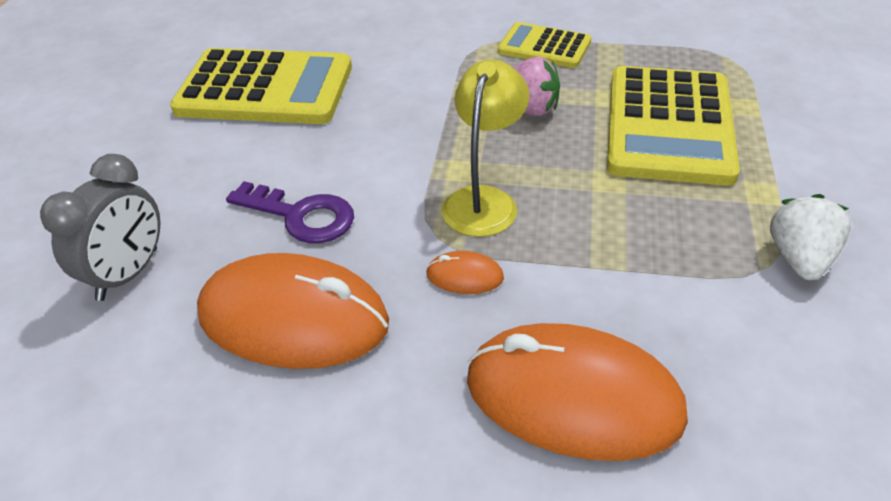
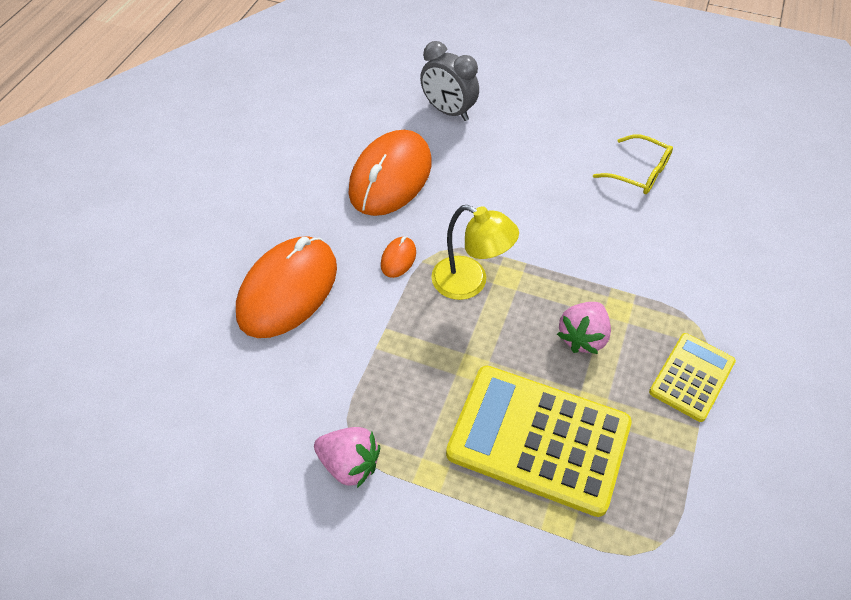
camera: 100 degrees right, 10 degrees up
(265, 89) = (638, 172): yellow calculator -> yellow glasses
(301, 216) = (479, 185): purple key -> none
(799, 259) = (349, 464): white strawberry -> pink strawberry

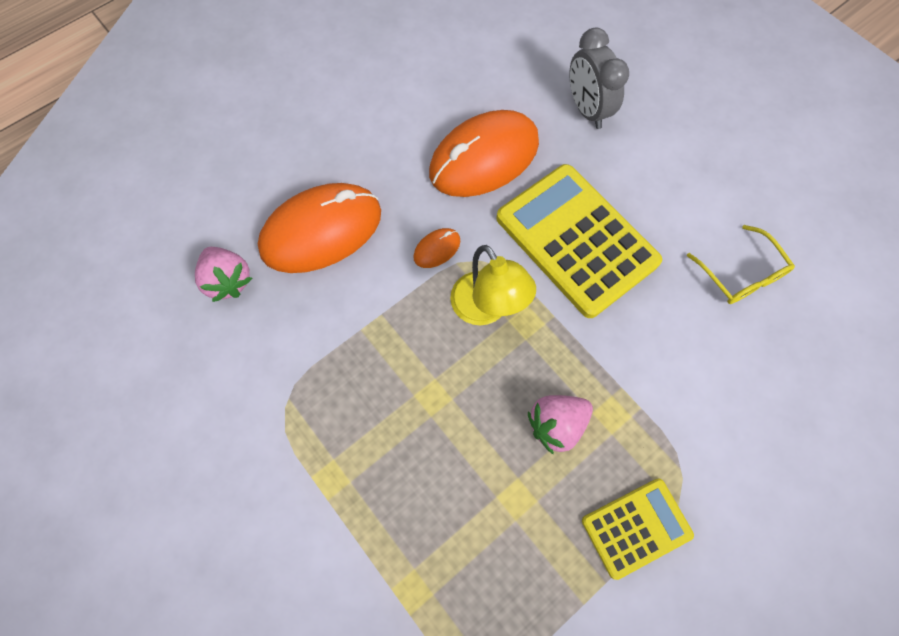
camera: 30 degrees right, 15 degrees up
(349, 464) = (271, 429): pink strawberry -> pink strawberry (228, 281)
(538, 439) = (445, 502): yellow calculator -> yellow calculator (576, 240)

